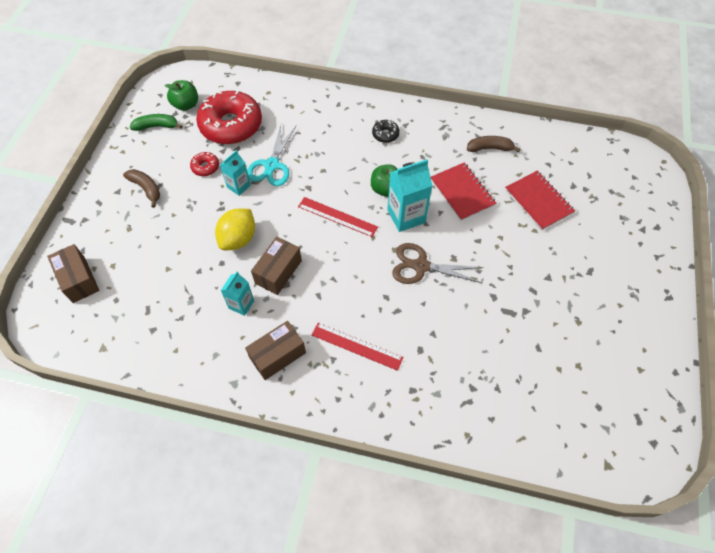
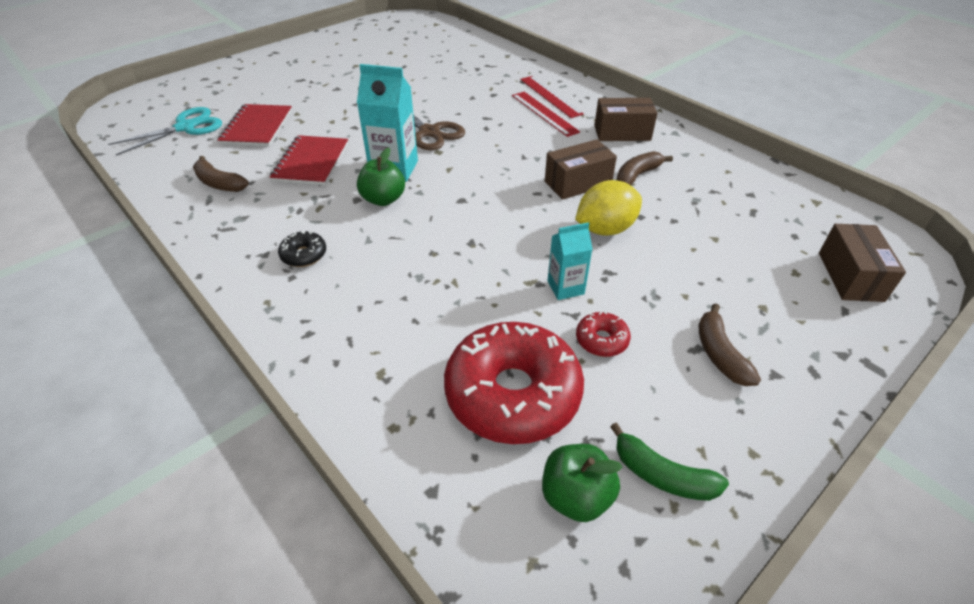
camera: 145 degrees left, 15 degrees down
(241, 304) = (637, 175): turquoise carton -> brown banana
(272, 165) = (496, 292): turquoise scissors -> turquoise scissors (186, 127)
(337, 217) = (467, 199): red ruler -> red ruler (550, 96)

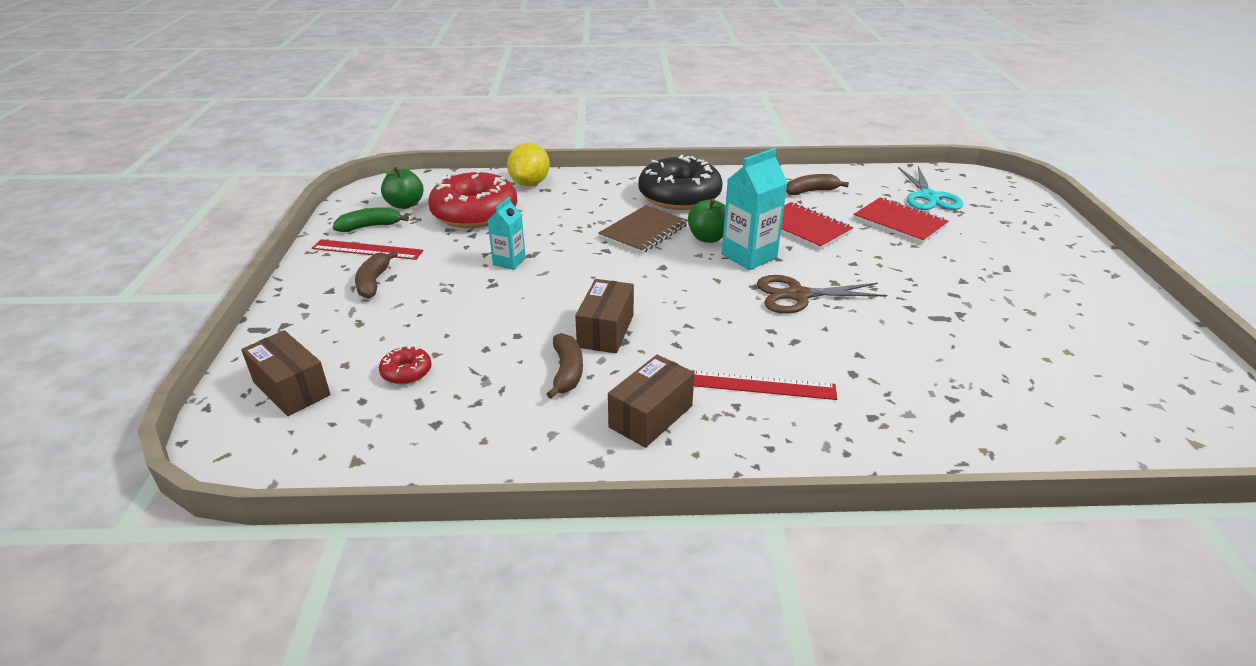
camera: 130 degrees right, 10 degrees down
(304, 255) = (679, 196): black donut -> black donut, size x2.35
(411, 239) = (644, 231): none -> brown notebook
(550, 96) = (803, 416): red ruler -> red ruler (367, 250)
(601, 340) = (454, 252): red donut -> red donut (406, 372)
(605, 229) = (532, 308): yellow lemon -> yellow lemon (530, 183)
(719, 354) = (374, 282): brown banana -> brown banana turned 120 degrees counterclockwise

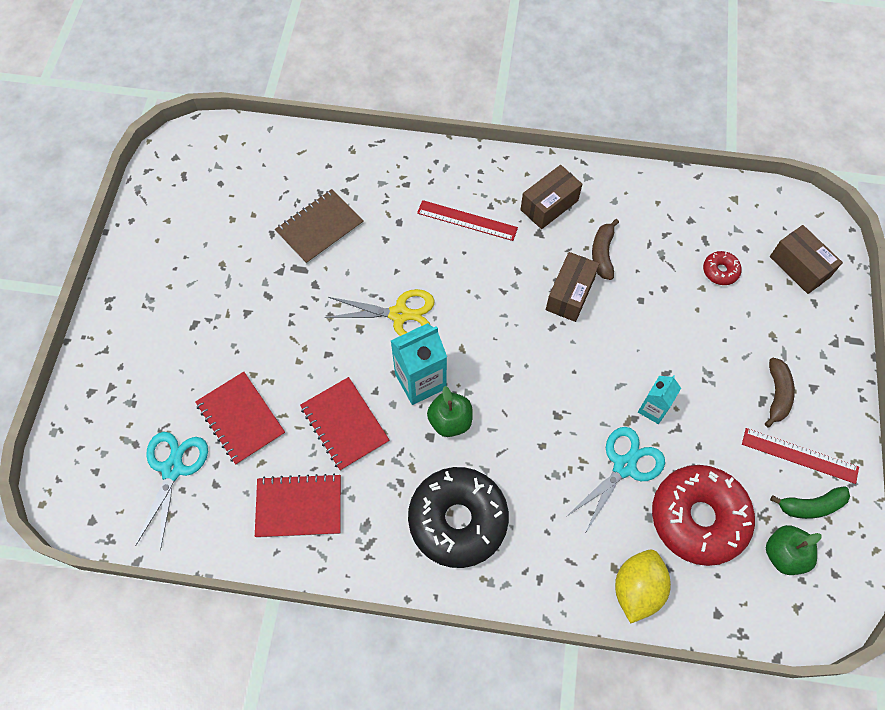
camera: 170 degrees left, 30 degrees up
(539, 230) = (624, 466): none -> turquoise scissors
(644, 231) = (513, 445): brown notebook -> brown notebook (319, 228)
(798, 295) = (399, 314): brown scissors -> yellow scissors
(811, 191) = (299, 506): brown banana -> red notebook

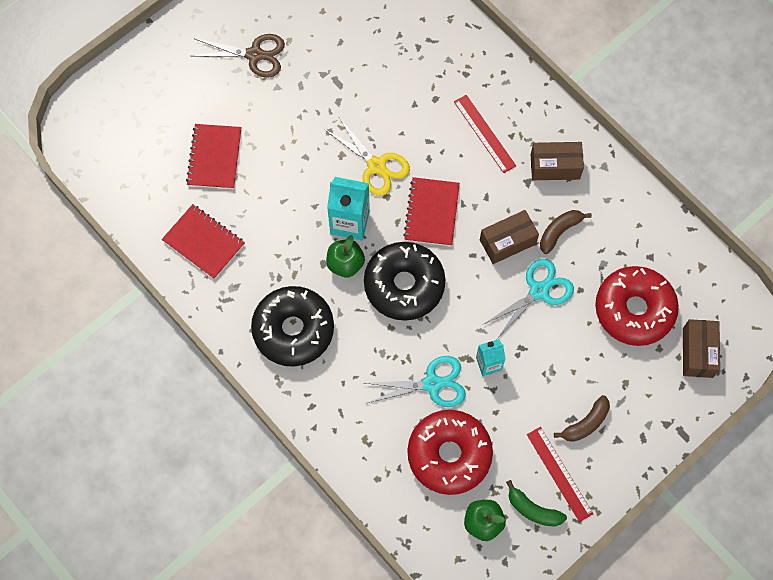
camera: 40 degrees right, 5 degrees up
(173, 469) = (148, 158): turquoise scissors -> turquoise scissors (539, 291)
(200, 299) = (254, 55): none -> brown scissors
(319, 228) = (376, 62): brown notebook -> none
(344, 424) = (276, 212): red notebook -> red notebook (431, 212)
(519, 399) = (404, 285): none -> black donut
(637, 589) = (366, 463): yellow lemon -> none
(720, 271) = (634, 310): red donut -> red donut, size x2.35

